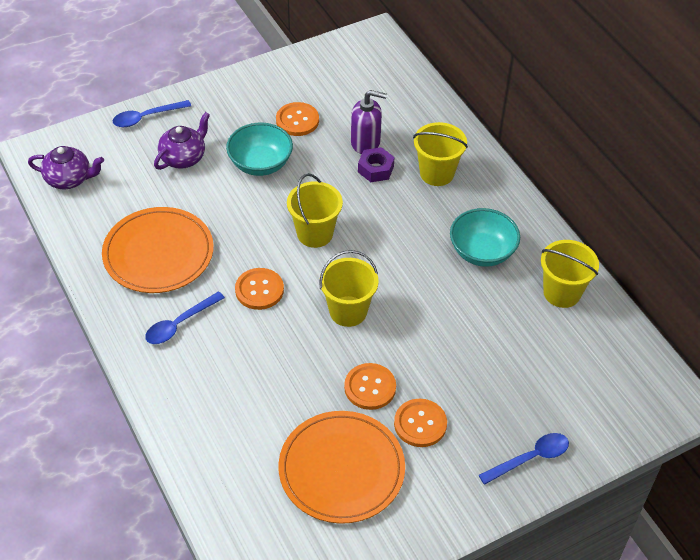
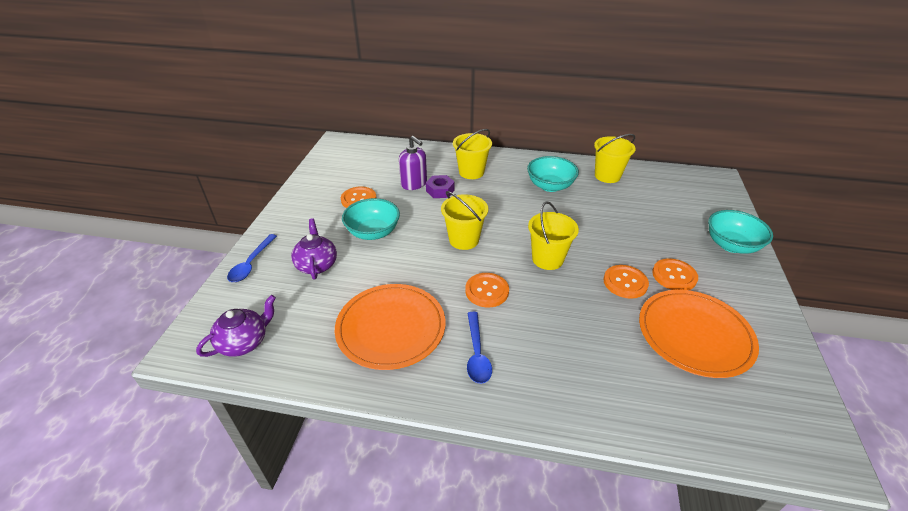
camera: 50 degrees left, 10 degrees down
(365, 142) = (414, 184): purple soap dispenser -> purple soap dispenser turned 90 degrees clockwise
(530, 458) = (731, 245): blue spoon -> turquoise bowl

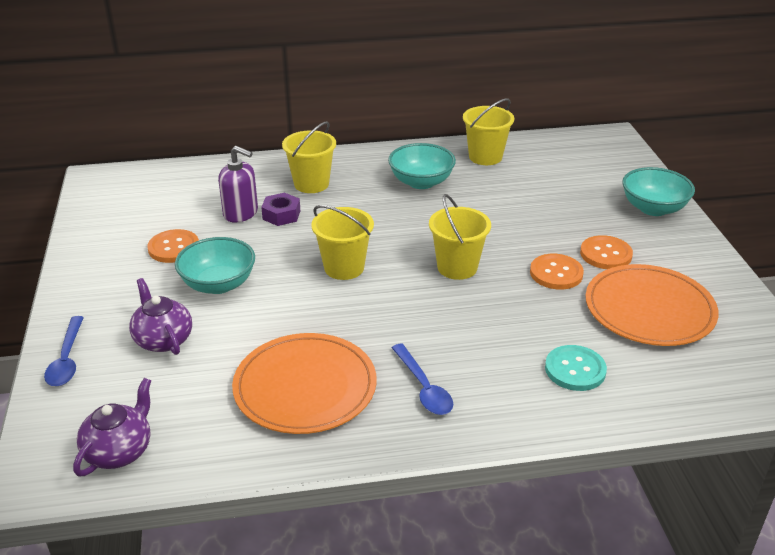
camera: 20 degrees left, 5 degrees down
(487, 291) = (402, 319): orange button -> none
(607, 373) = (575, 369): none -> turquoise button

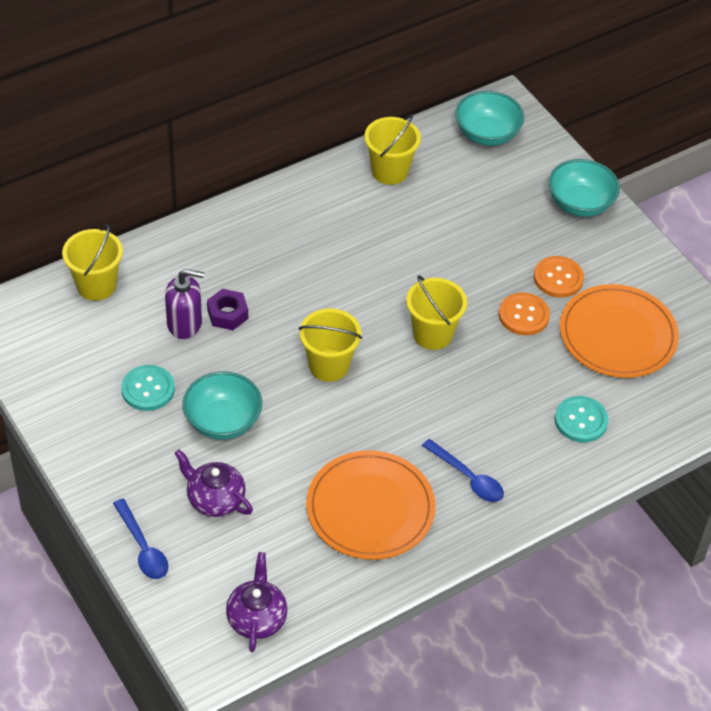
camera: 25 degrees left, 15 degrees up
(174, 248) = (148, 389): orange button -> turquoise button
(311, 184) = (232, 261): yellow bucket -> yellow bucket (96, 285)
(421, 182) = (343, 227): turquoise bowl -> turquoise bowl (487, 134)

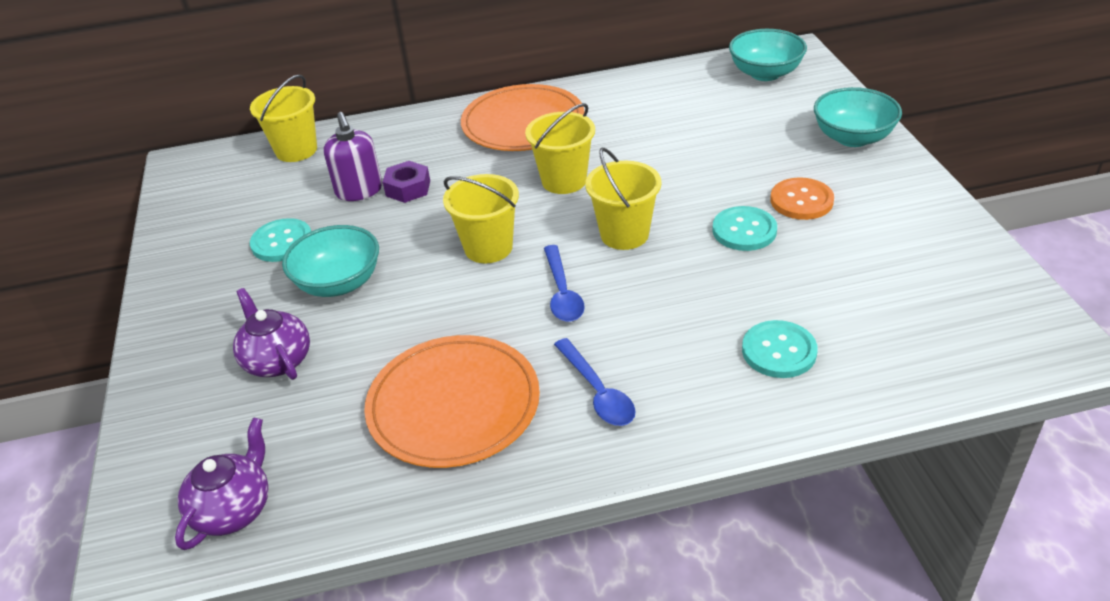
camera: 25 degrees right, 10 degrees down
(143, 547) = (162, 397): blue spoon -> blue spoon (562, 292)
(185, 323) = (359, 191): purple soap dispenser -> purple soap dispenser turned 45 degrees clockwise
(389, 171) = (645, 92): yellow bucket -> yellow bucket (564, 181)
(523, 315) = (744, 230): orange button -> turquoise button
(617, 335) = (861, 265): orange plate -> orange plate (523, 123)

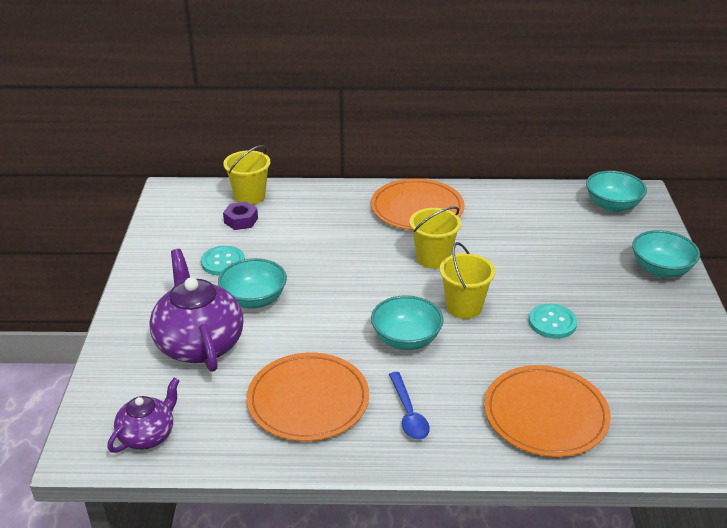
camera: 10 degrees right, 5 degrees down
(277, 360) = (199, 344): purple teapot -> purple teapot, size x1.77
(359, 191) = (285, 236): purple soap dispenser -> none
(408, 188) = (320, 241): purple nut -> purple nut (241, 220)
(488, 248) = (364, 296): yellow bucket -> none
(562, 292) = (406, 339): blue spoon -> turquoise bowl
(779, 351) = (545, 414): turquoise button -> orange plate
(801, 201) = (603, 309): orange button -> none

